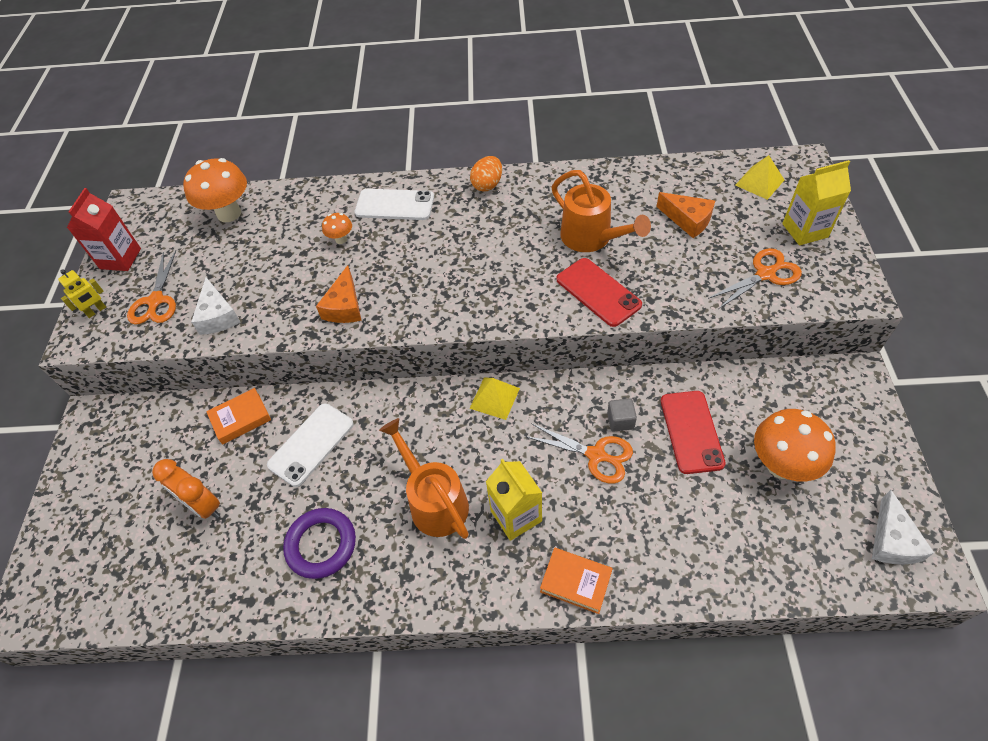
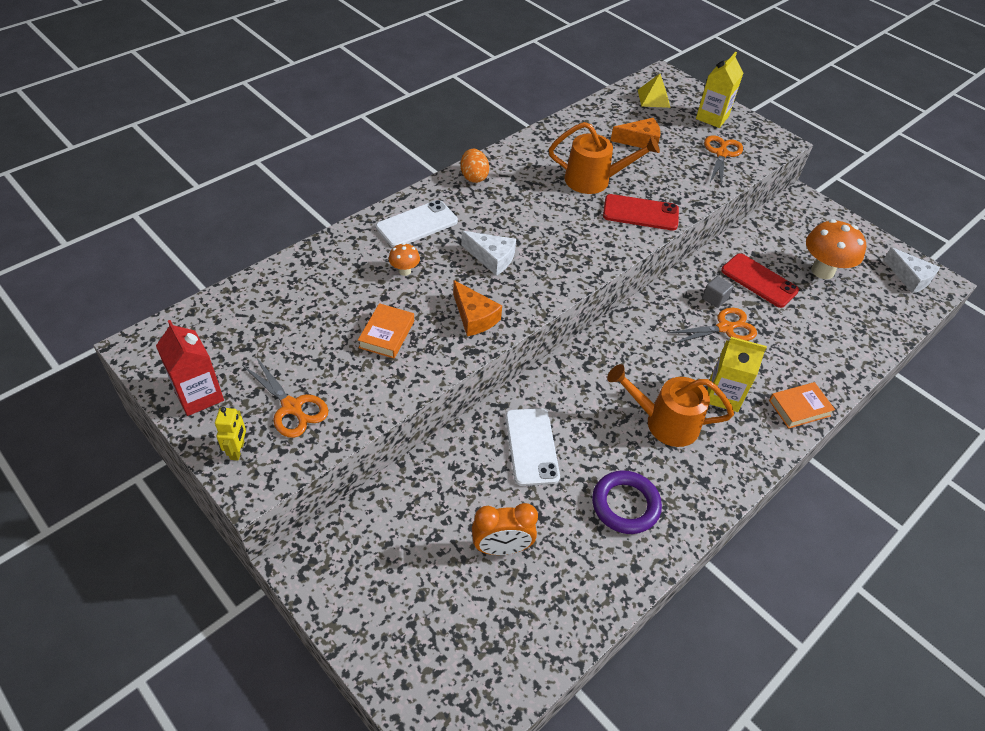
camera: 50 degrees left, 5 degrees down
(218, 316) = (372, 384): white cheese -> white cheese (491, 258)
(229, 213) = (266, 302): orange mushroom -> none
(241, 418) = (449, 467): orange book -> orange book (387, 334)
(494, 398) = (623, 332): yellow pyramid -> none

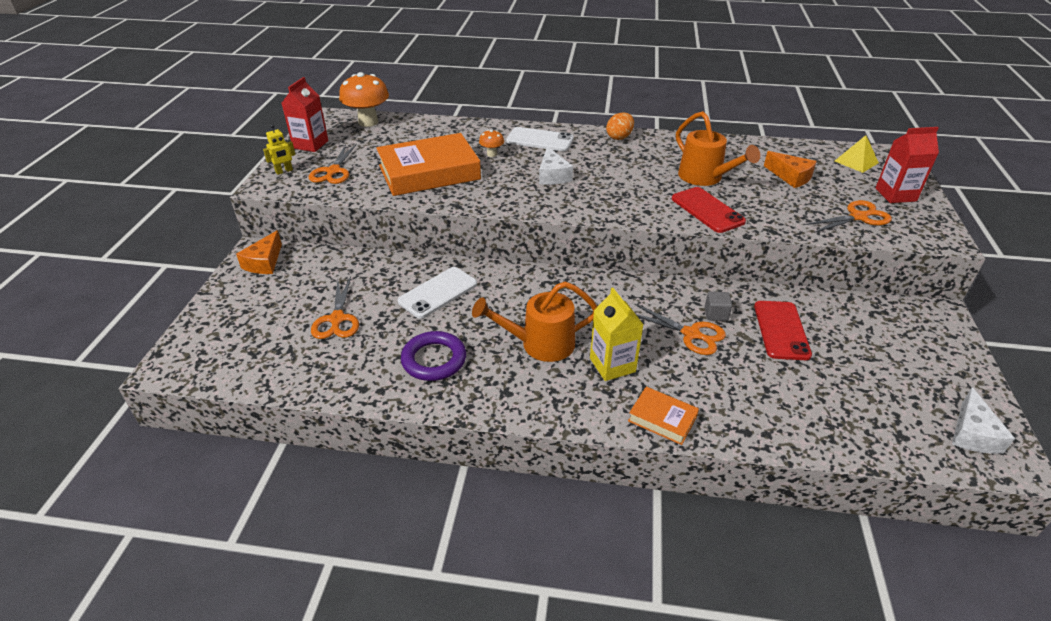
camera: 55 degrees right, 10 degrees down
(387, 334) = (429, 172): orange book -> orange book, size x2.13
(474, 317) = (488, 193): orange cheese -> orange cheese (264, 262)
(501, 548) = (337, 319): orange clock -> orange scissors
(663, 422) = (539, 344): orange watering can -> orange watering can turned 75 degrees counterclockwise
(712, 117) = (895, 195): yellow carton -> red carton
(822, 271) = (865, 365): orange mushroom -> orange mushroom (368, 122)

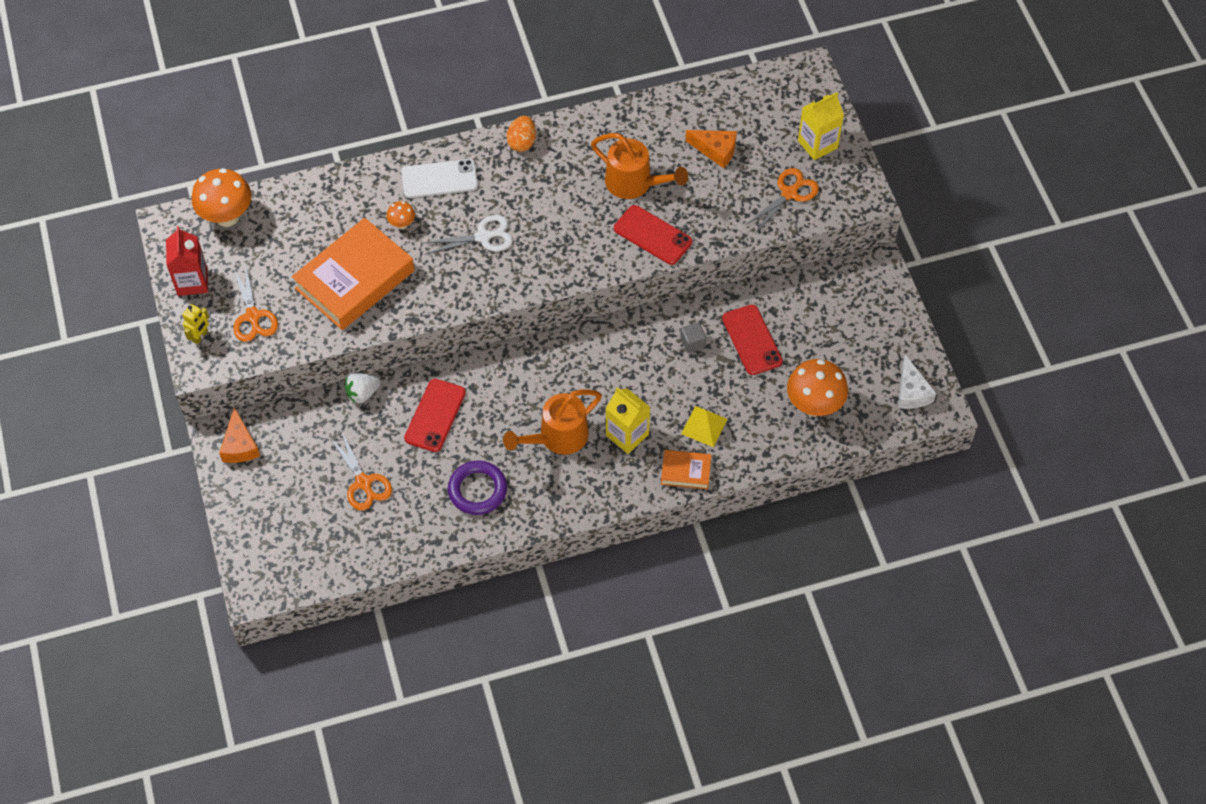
camera: 25 degrees left, 20 degrees up
(390, 260) = (362, 393): none -> white strawberry
(438, 293) = (435, 415): white phone -> red phone
(552, 175) = (483, 237): white cheese -> white scissors
(691, 334) = (679, 375): orange scissors -> none
(840, 407) = (814, 405): none -> orange mushroom
(856, 162) = (773, 99): yellow pyramid -> yellow pyramid (704, 426)
(895, 195) = (817, 144): red carton -> yellow carton

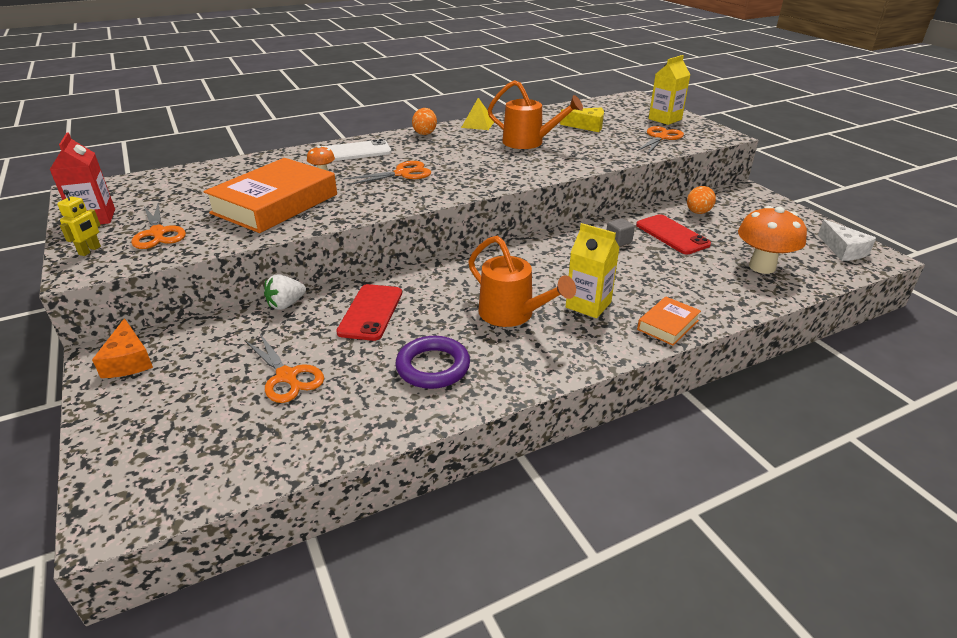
camera: 10 degrees left, 25 degrees down
(227, 217) = (146, 182): orange mushroom -> none
(483, 237) = (402, 173): white scissors -> orange scissors
(557, 438) = (513, 315): orange watering can -> orange watering can turned 90 degrees counterclockwise
(652, 235) = (558, 162): red phone -> none
(685, 472) = (668, 325): orange book -> orange book turned 45 degrees counterclockwise
(704, 426) = (665, 290): yellow pyramid -> yellow pyramid (478, 124)
(716, 150) = (587, 126): orange cheese -> yellow cheese
(799, 303) = (698, 212): none -> orange egg

